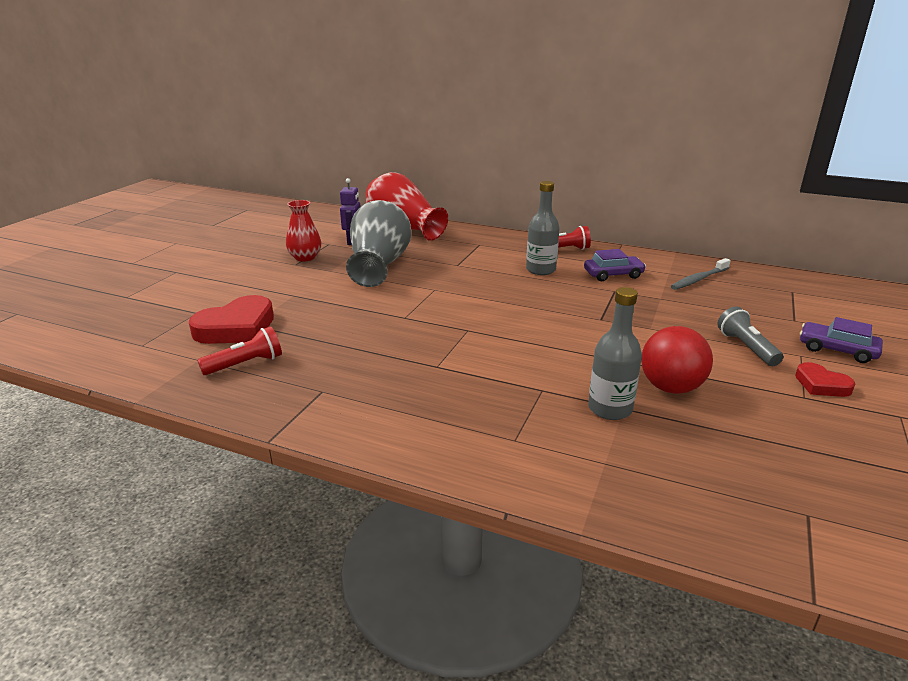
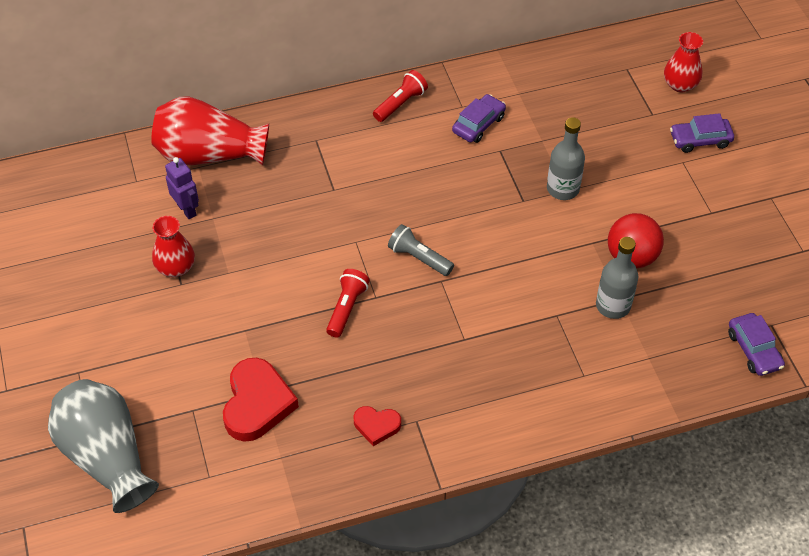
camera: 40 degrees left, 25 degrees up
(246, 364) = (325, 435): red flashlight -> red flashlight (347, 308)
(379, 266) = (265, 236): grey vase -> grey vase (107, 456)
(540, 270) = (413, 153): grey bottle -> grey bottle (563, 189)
(699, 279) = (549, 91): grey toothbrush -> none
(746, 347) = (645, 175): grey flashlight -> grey flashlight (419, 258)
(758, 524) = (754, 350): none -> purple car
(821, 384) = (713, 191): red heart -> red heart (376, 426)
(845, 315) = (680, 84): none -> red vase

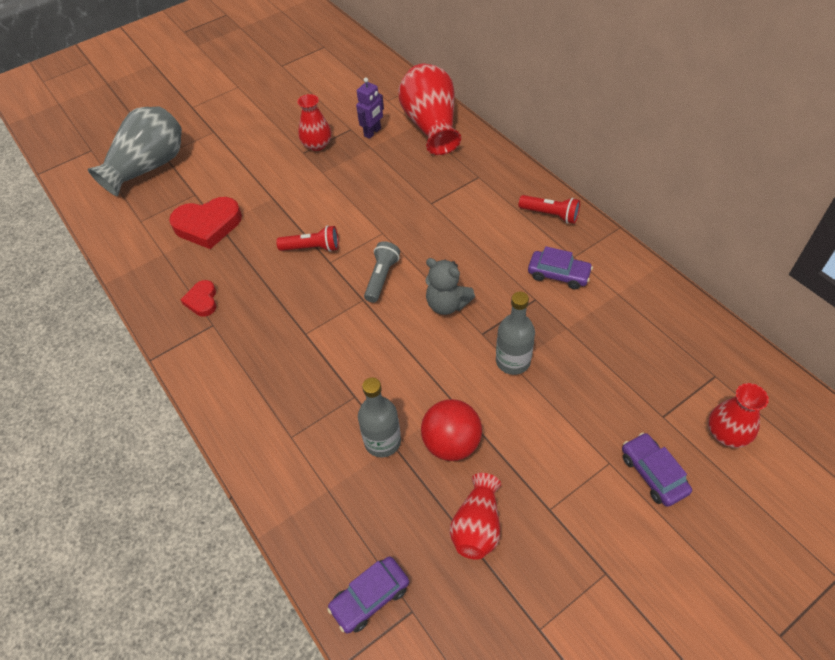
camera: 75 degrees right, 0 degrees up
(477, 216) = (447, 304): none -> grey teddy bear
(712, 262) = (477, 526): none -> red vase

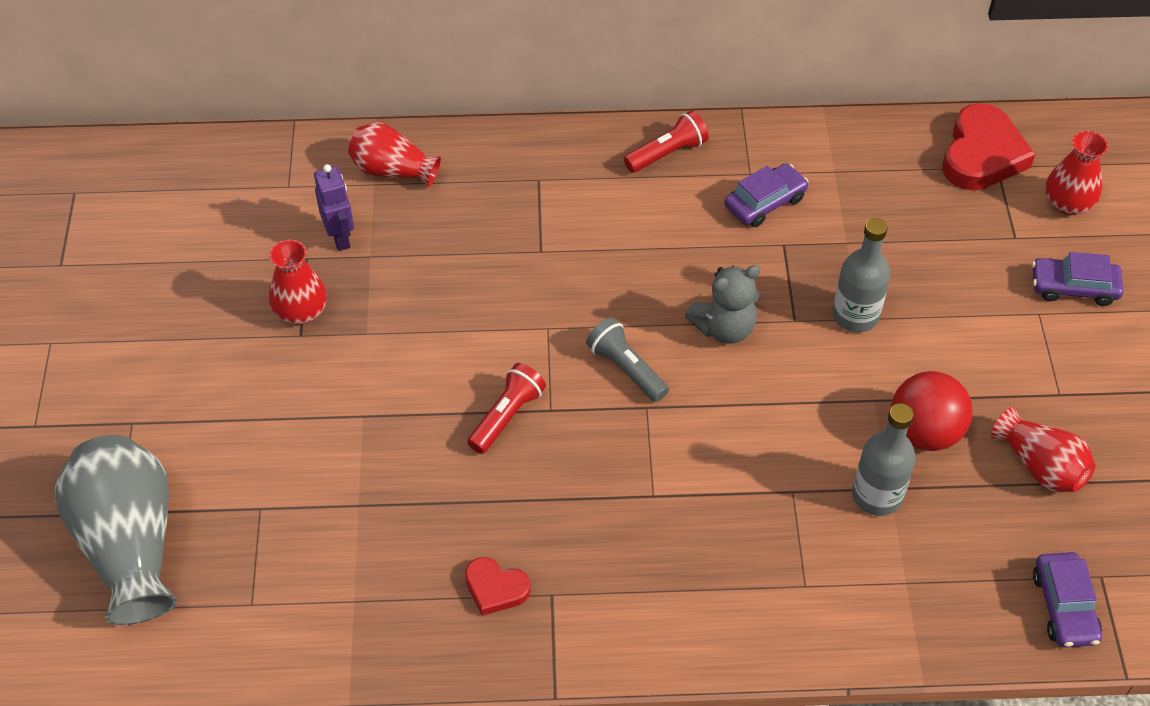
camera: 60 degrees left, 0 degrees up
(208, 225) = (346, 519): red heart -> red heart (982, 155)
(431, 125) = (393, 170): red vase -> red vase, size x0.58

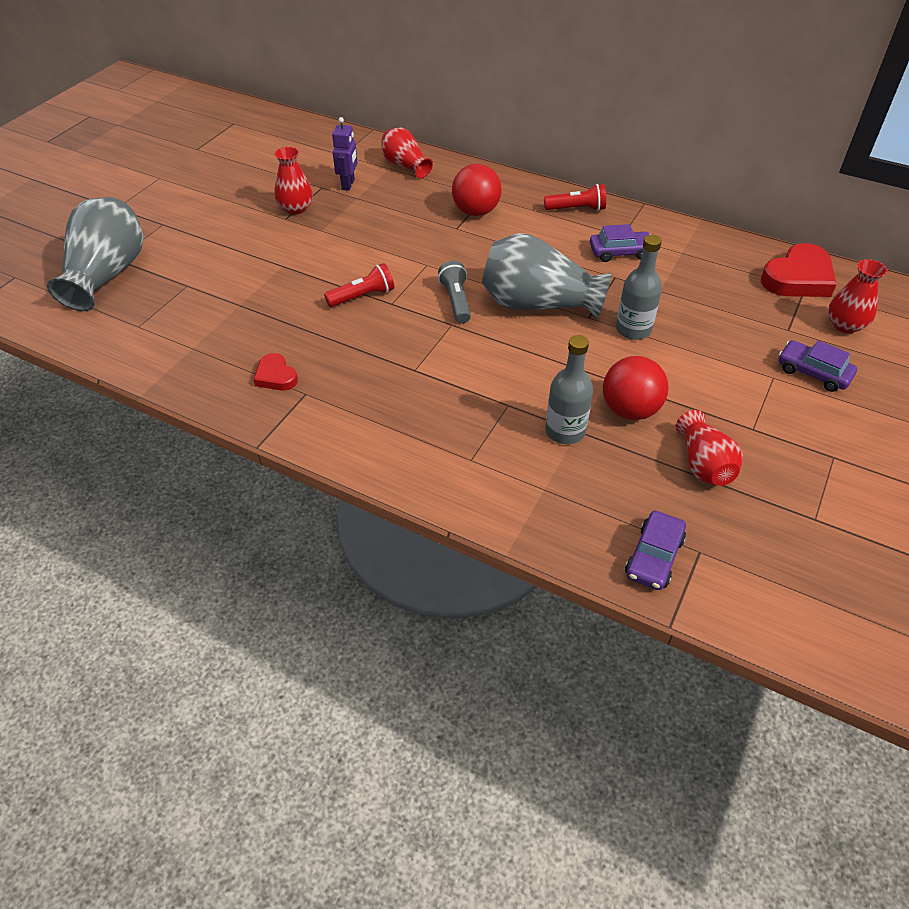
camera: 30 degrees right, 5 degrees down
(546, 212) = (476, 212): none -> red ball
(724, 328) = (537, 304): grey teddy bear -> grey vase

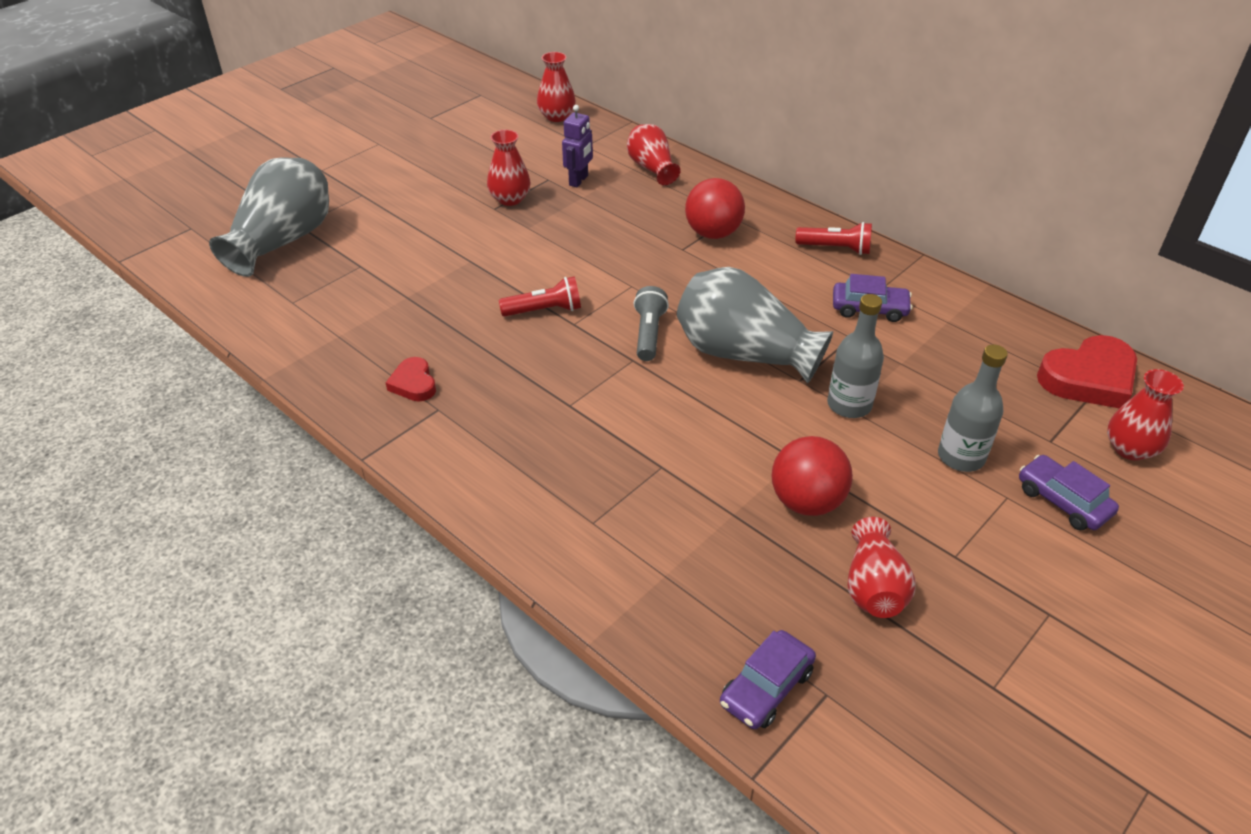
camera: 15 degrees right, 5 degrees down
(308, 133) = (557, 116): none -> red vase
(565, 431) = (717, 511): grey bottle -> grey bottle (961, 457)

